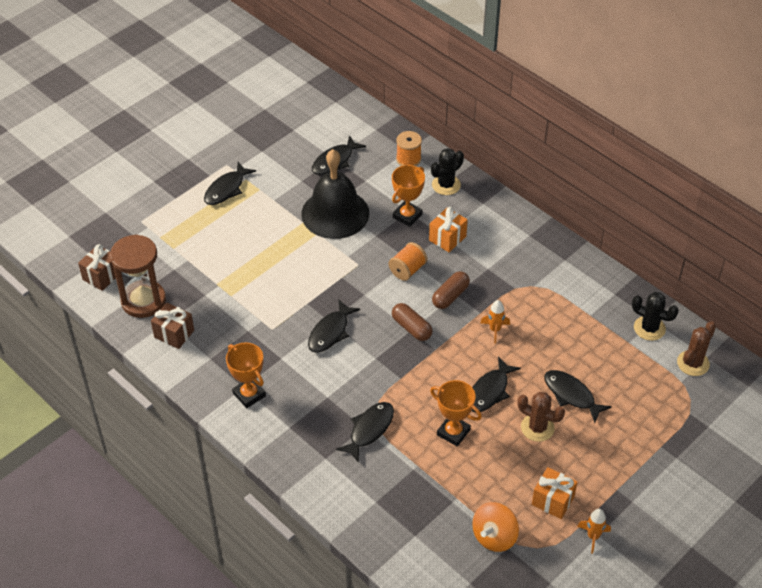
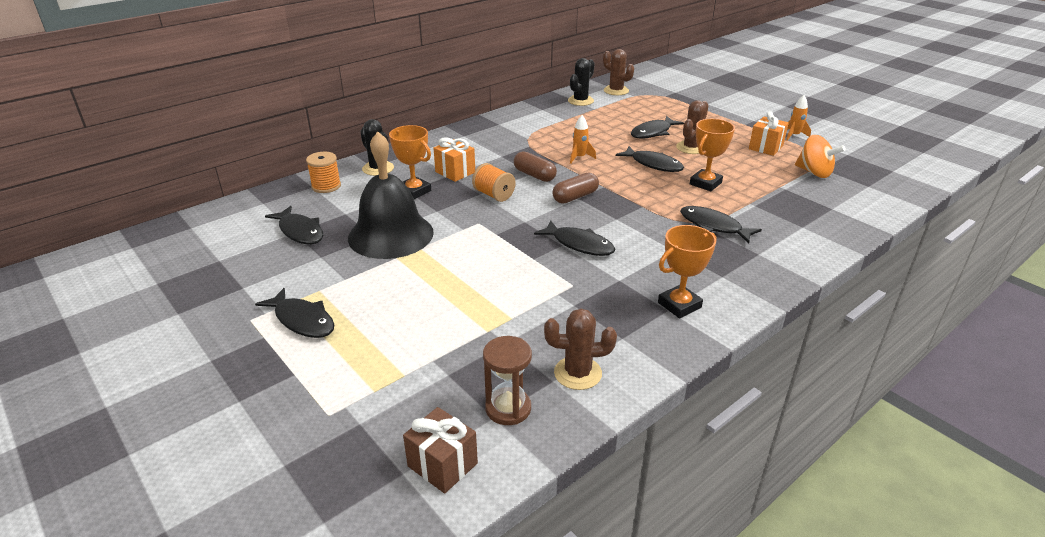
camera: 85 degrees left, 15 degrees down
(143, 301) = (508, 408): brown hourglass -> brown hourglass, size x0.63
(174, 334) = (577, 373): brown gift -> brown cactus

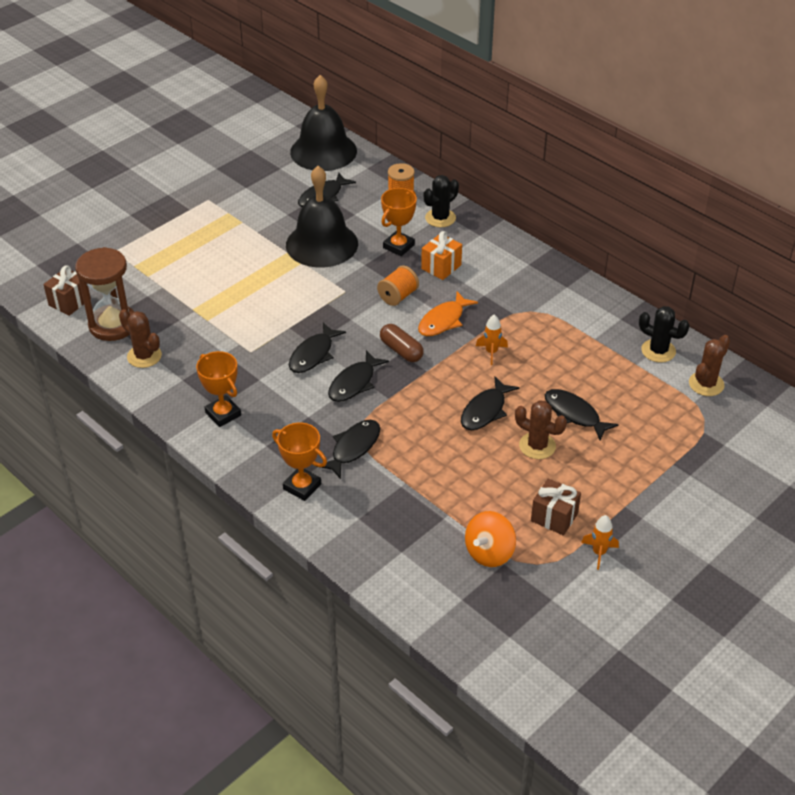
camera: 85 degrees right, 10 degrees up
(207, 229) = (323, 151): none -> black bell
(302, 320) = (207, 222): black fish -> black fish (354, 383)
(508, 408) = (113, 325): brown hourglass -> brown hourglass, size x1.58
(534, 175) = (443, 320): brown capsule -> orange fish
(577, 373) = (144, 356): brown cactus -> brown cactus turned 45 degrees counterclockwise
(705, 183) = (445, 450): orange trophy -> orange trophy (302, 486)
(766, 147) = (554, 517): orange gift -> brown gift

